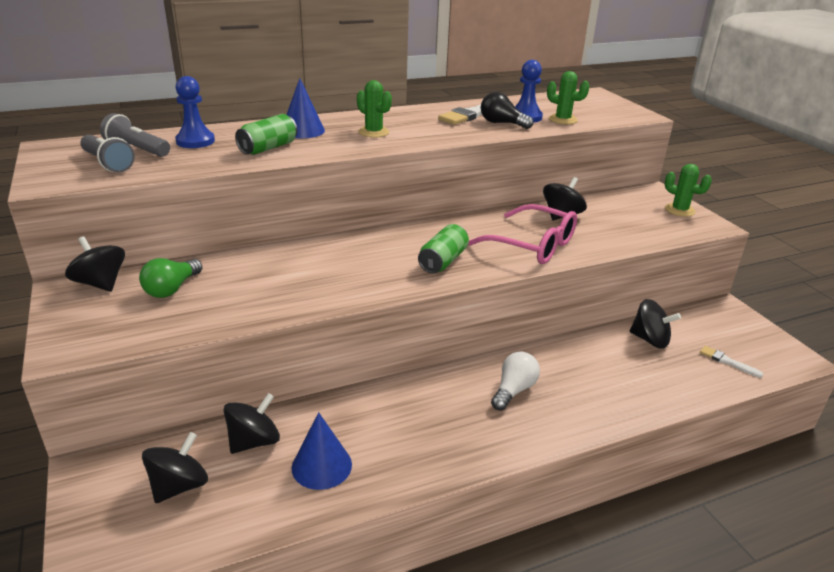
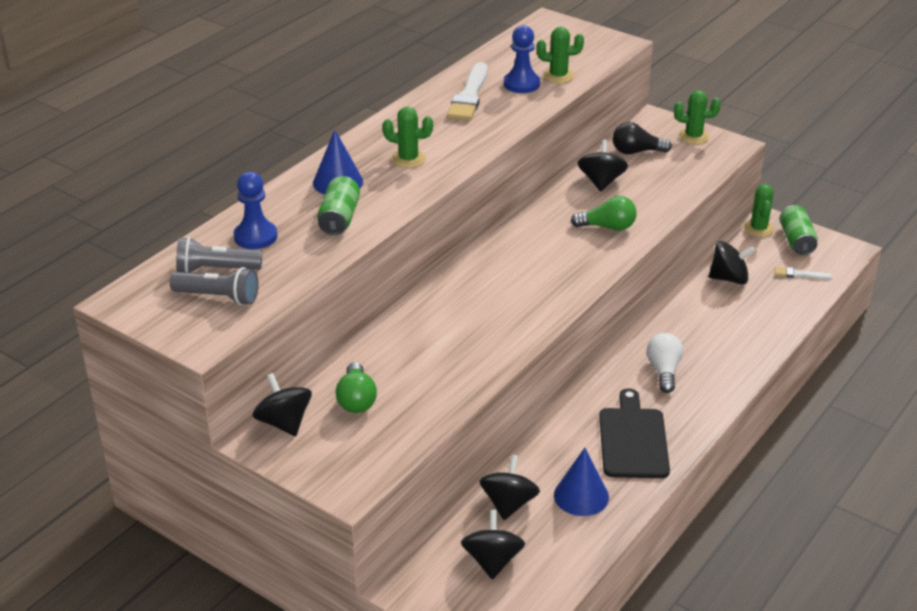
camera: 30 degrees left, 5 degrees up
(101, 283) = (284, 422): black spinning top -> black spinning top turned 45 degrees clockwise
(423, 437) = (633, 440): none -> black cutting board
(443, 261) = (552, 274): green can -> green can (796, 241)
(502, 123) = (510, 102): black light bulb -> black light bulb (636, 152)
(532, 245) = (608, 227): pink glasses -> green light bulb
(714, 312) = (758, 229): none -> green cactus

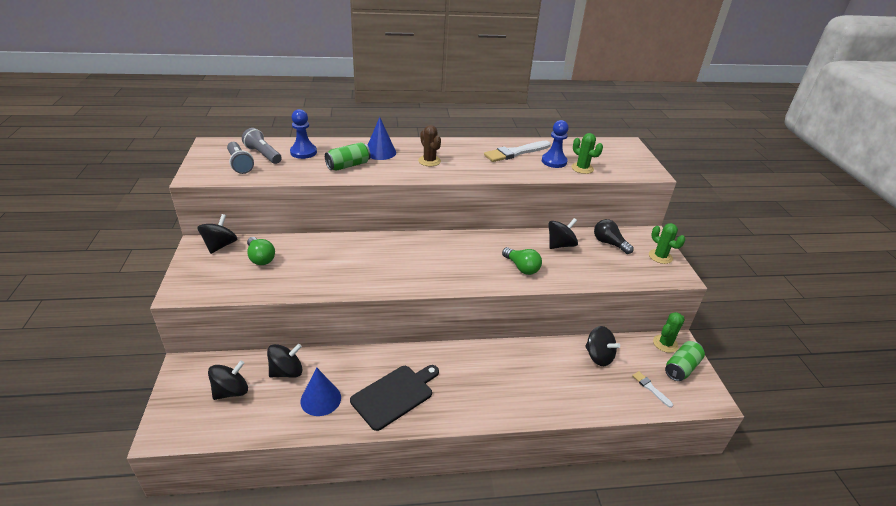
camera: 45 degrees right, 0 degrees up
(356, 400) = (260, 258): green light bulb -> green light bulb turned 75 degrees counterclockwise
(408, 159) = (429, 161): green cactus -> brown cactus
(664, 371) = (474, 374): white light bulb -> none

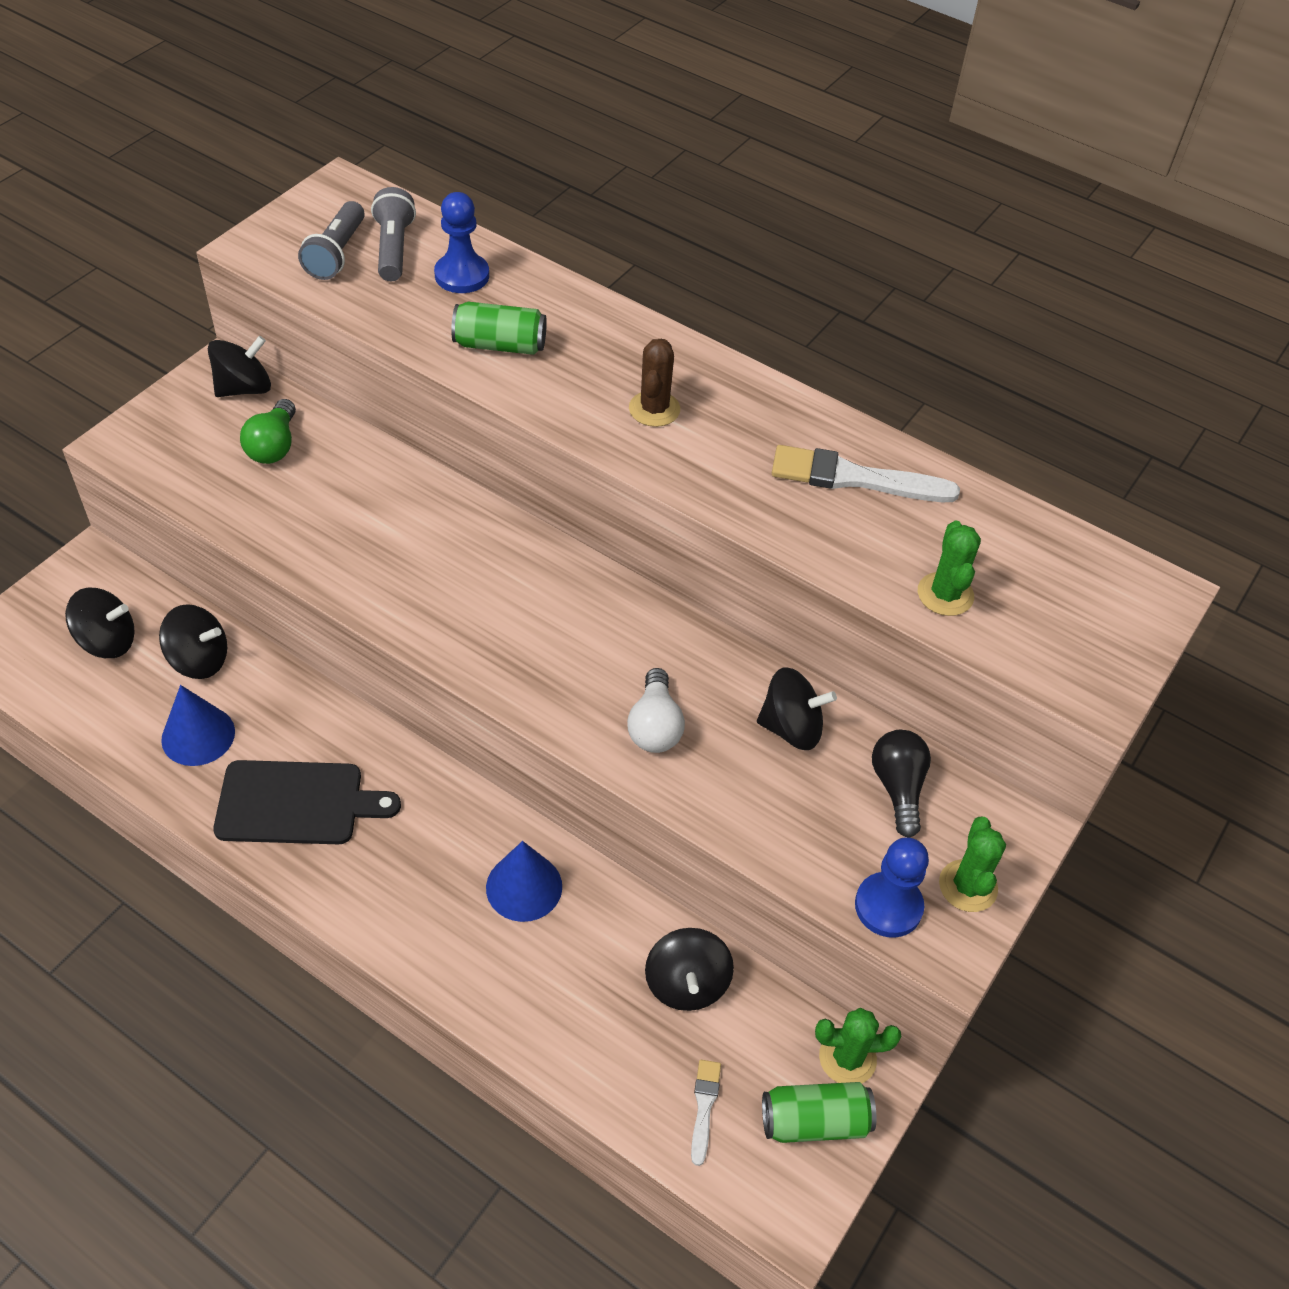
camera: 40 degrees right, 15 degrees up
(380, 152) = (591, 341): blue cone -> blue cone (524, 887)
(521, 268) = (654, 726): green light bulb -> white light bulb
(554, 161) = (906, 544): blue pawn -> blue pawn (888, 906)

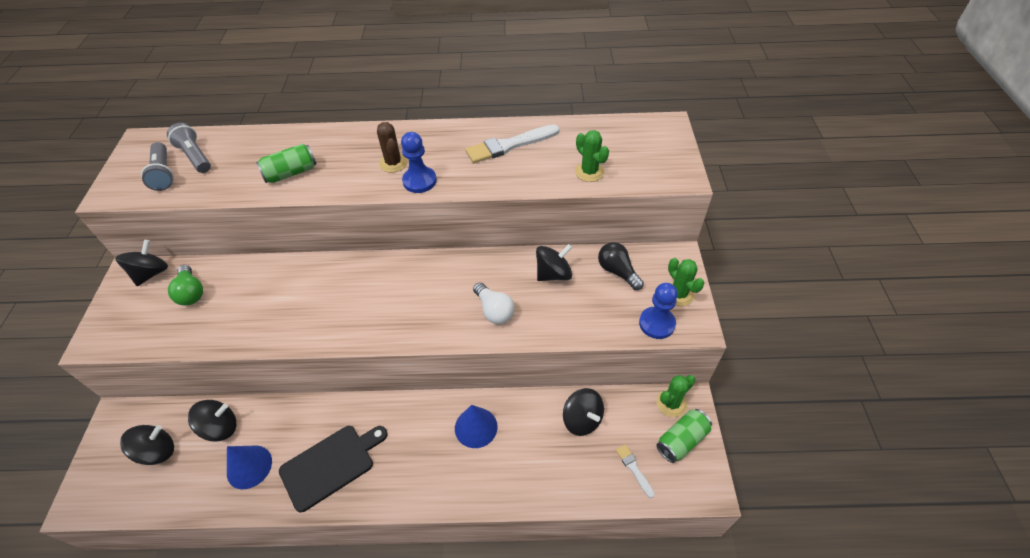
camera: 30 degrees left, 0 degrees up
(462, 275) = (244, 151): blue pawn -> blue pawn (419, 181)

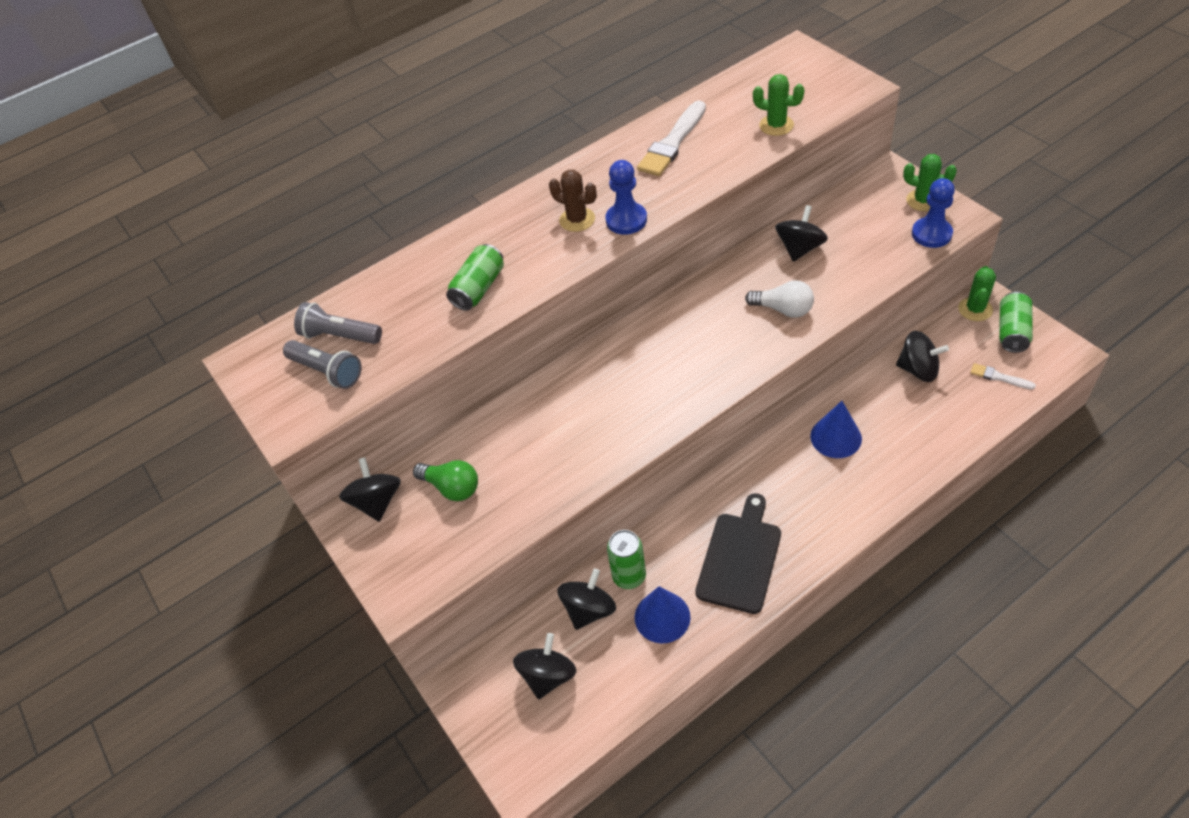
camera: 30 degrees left, 0 degrees up
(262, 424) = (629, 576): none -> green can
(617, 271) = (852, 213): black light bulb -> none

